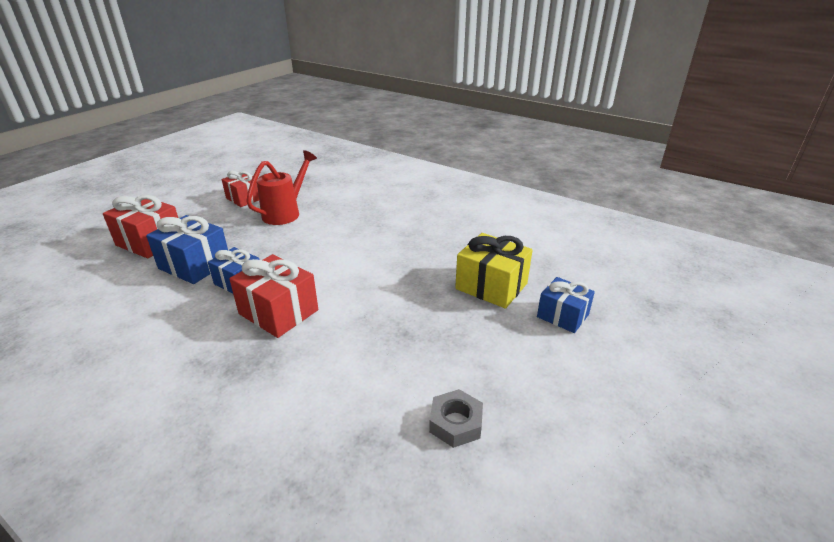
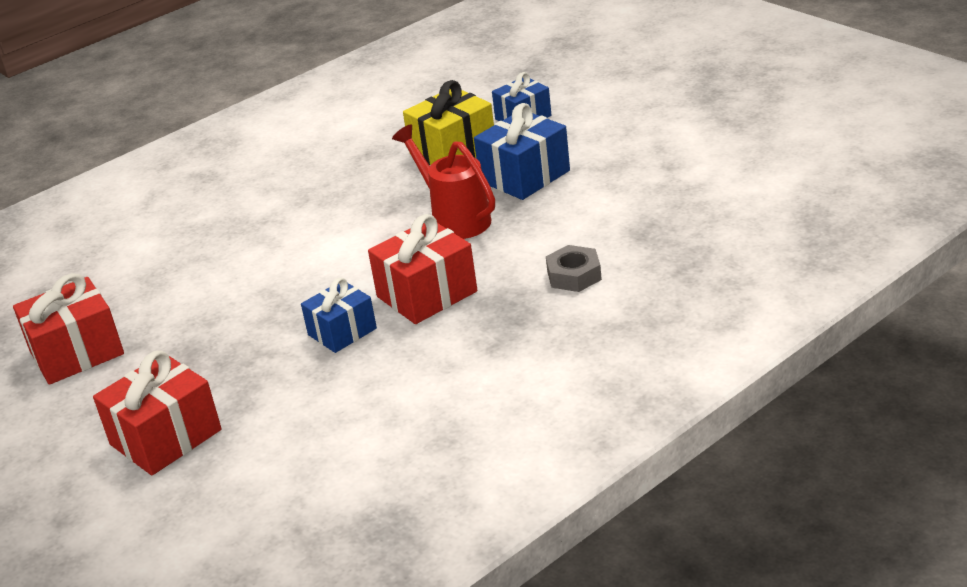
camera: 70 degrees left, 0 degrees up
(195, 265) = (271, 378): blue gift -> blue gift (524, 176)
(244, 198) = (76, 353): red gift -> red gift, size x1.50
(285, 213) = (165, 305): red watering can -> red watering can (455, 219)
(455, 423) = (639, 188): grey nut -> grey nut (574, 275)

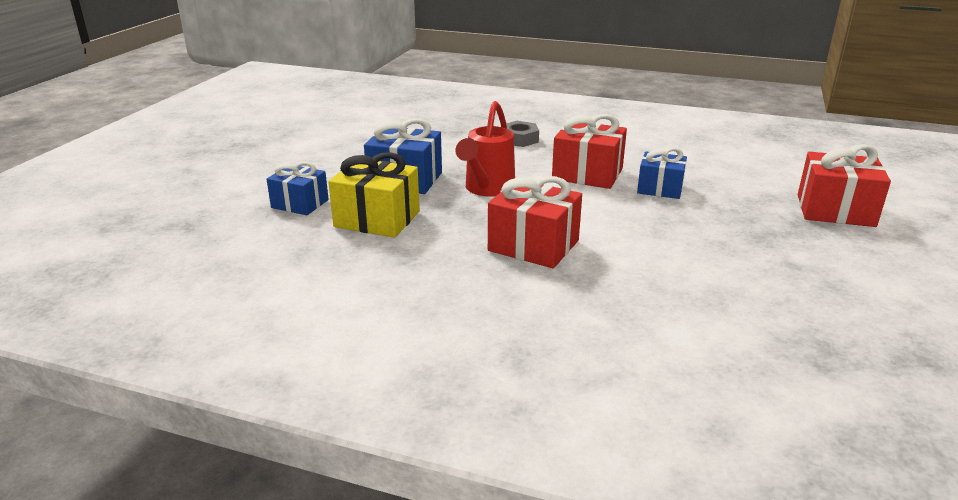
camera: 125 degrees left, 5 degrees down
(76, 353) = (845, 290): red gift -> red gift (533, 245)

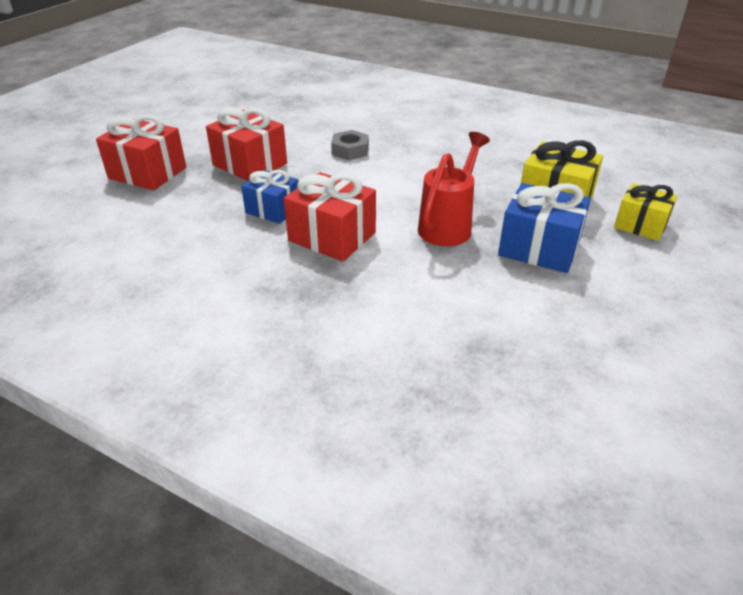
camera: 170 degrees left, 10 degrees up
(300, 204) = (640, 225): blue gift -> yellow gift
(519, 139) = (386, 314): grey nut -> grey nut (350, 150)
(533, 245) = (421, 166): red gift -> red gift (250, 164)

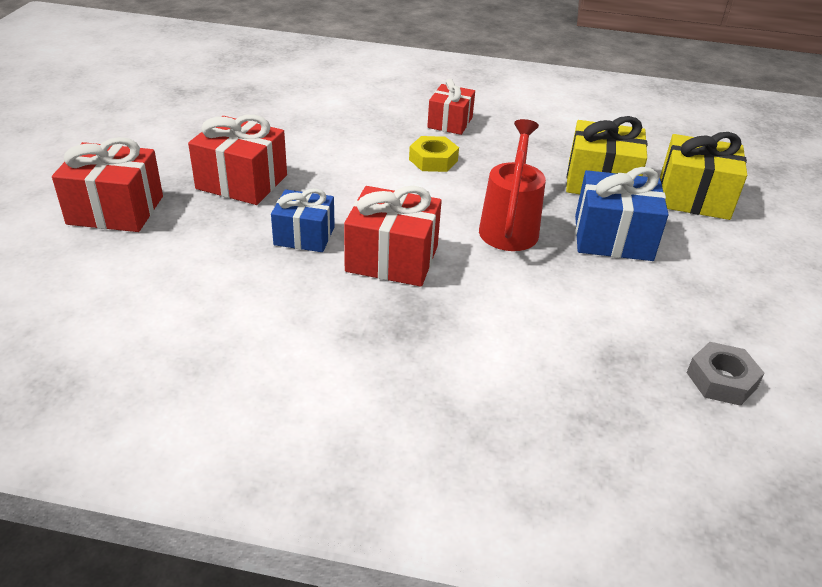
camera: 20 degrees left, 0 degrees up
(350, 150) = (352, 150): grey nut -> grey nut (721, 380)
(413, 165) = (433, 160): none -> yellow nut
(445, 138) = (450, 122): none -> red gift
(640, 225) = (693, 198): yellow gift -> yellow gift, size x1.50

